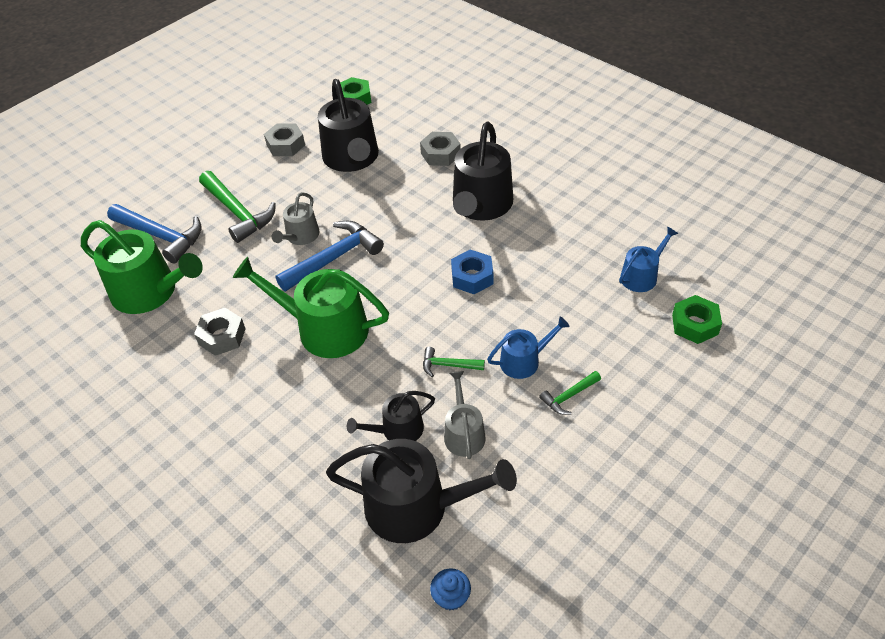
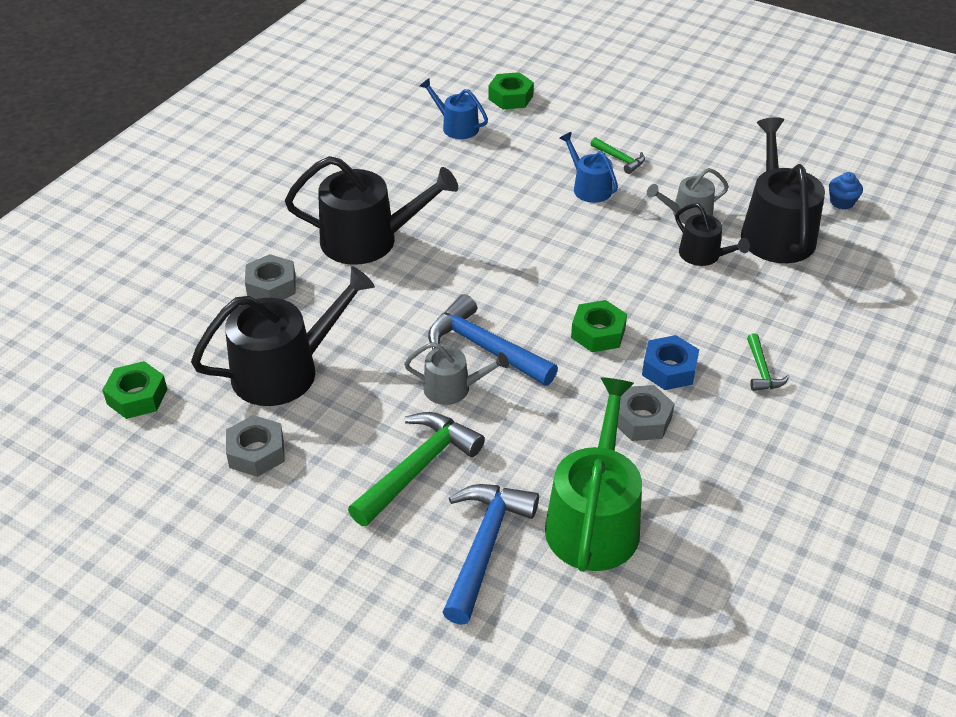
camera: 105 degrees left, 5 degrees down
(324, 328) = (598, 333): green watering can -> green nut
(448, 365) = (613, 234): green hammer -> green hammer (761, 370)
(472, 277) = (487, 233): blue nut -> blue nut (669, 369)

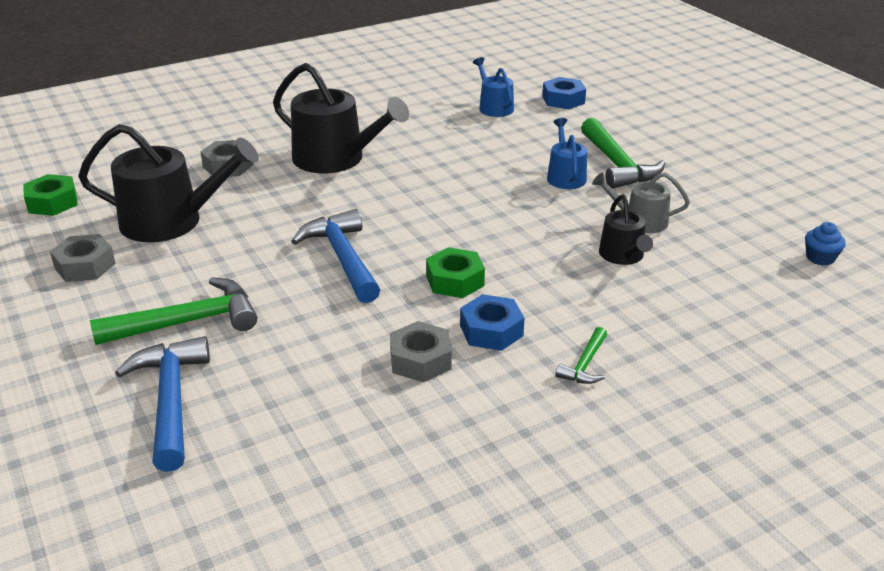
camera: 30 degrees right, 10 degrees down
(453, 388) = (283, 277): grey watering can -> none
(484, 546) = (171, 401): blue hammer -> blue hammer turned 60 degrees counterclockwise
(510, 97) = (563, 100): green nut -> blue nut
(594, 519) = (287, 420): green watering can -> none
(620, 159) = (617, 164): green hammer -> green hammer, size x1.96
(775, 231) = (720, 259): black watering can -> none

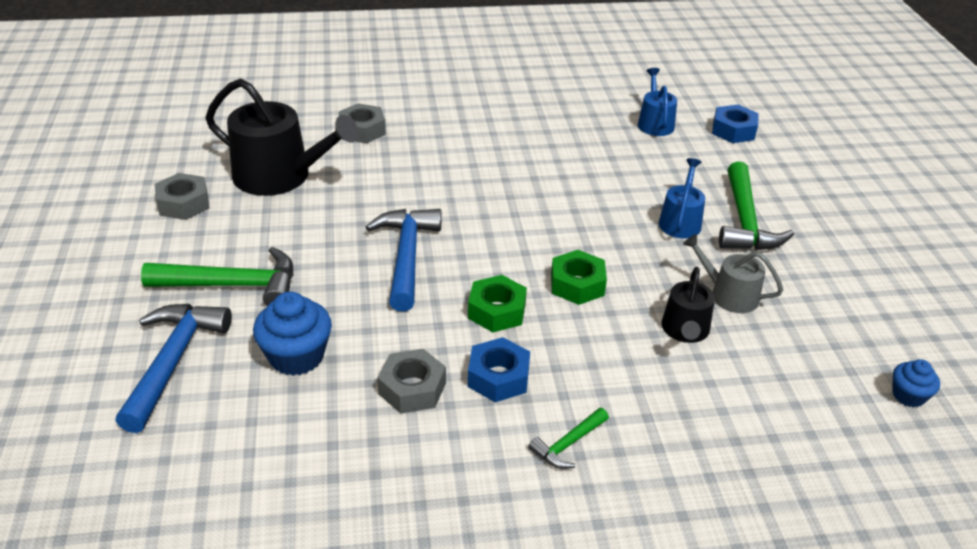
camera: 20 degrees right, 5 degrees up
(52, 202) = (195, 132): green nut -> green nut (577, 284)
(293, 364) = (296, 356): none -> blue cupcake
(336, 159) = (464, 146): black watering can -> none

